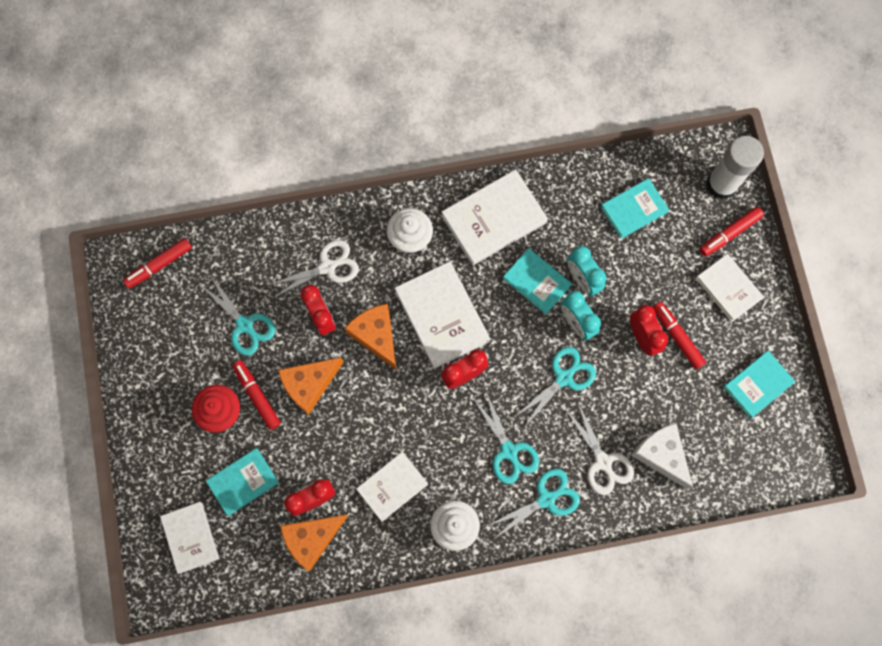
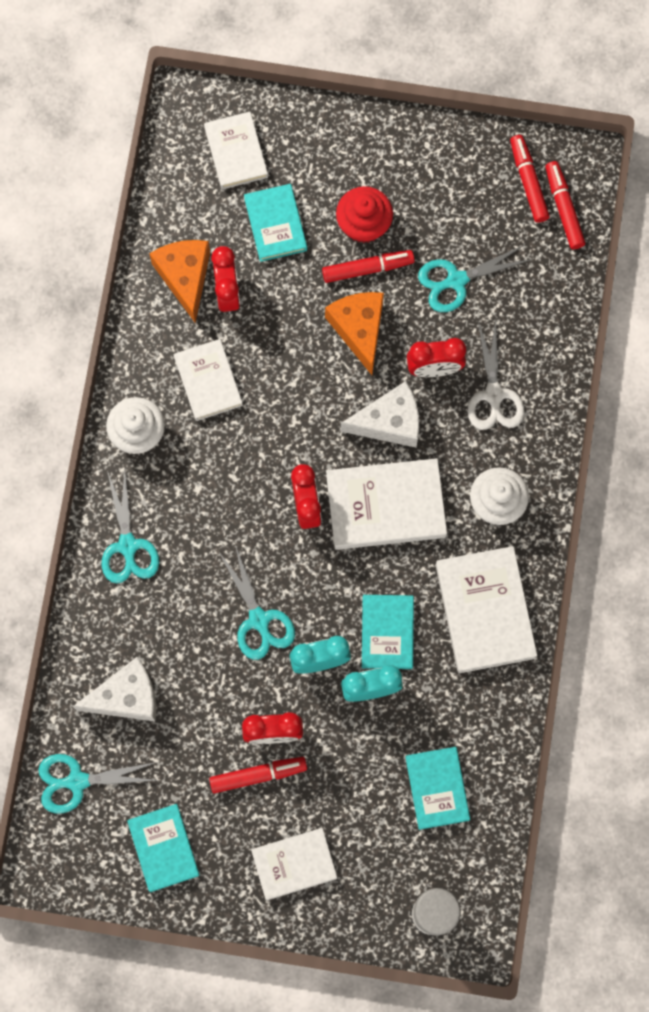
camera: 110 degrees right, 0 degrees up
(190, 537) = (236, 152): white book -> white book turned 75 degrees clockwise
(376, 336) = (389, 422): orange cheese -> white cheese
(509, 451) = (198, 524): turquoise scissors -> turquoise scissors (77, 781)
(536, 282) = (387, 632): turquoise book -> turquoise book turned 60 degrees counterclockwise
(603, 462) = (144, 626): white scissors -> none
(730, 233) = (363, 897): red marker -> red marker (528, 182)

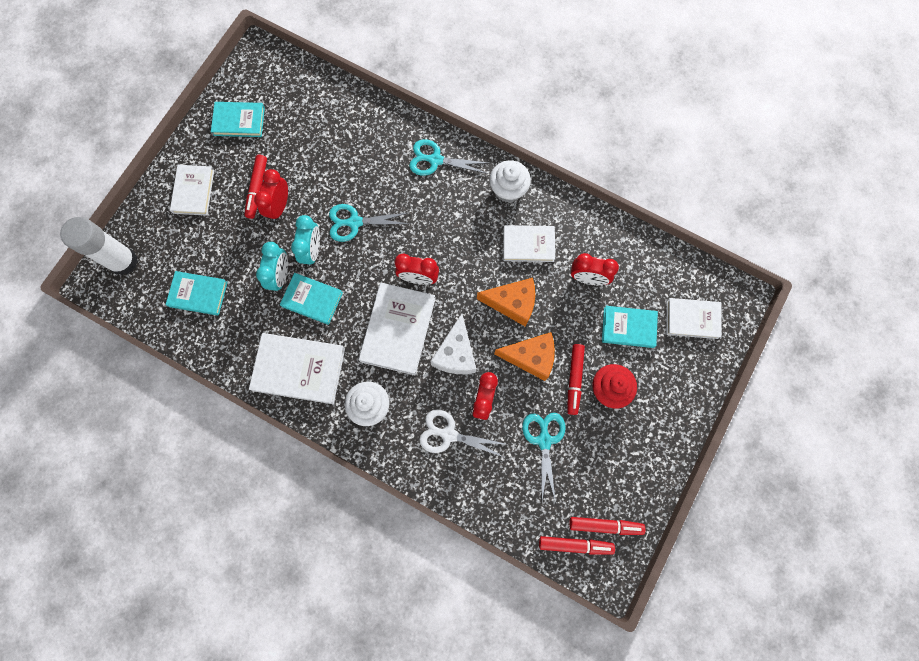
camera: 110 degrees right, 0 degrees up
(77, 781) = (301, 86): turquoise scissors -> none
(126, 697) = (340, 129): white cheese -> none
(185, 277) = (608, 254): orange cheese -> orange cheese (512, 303)

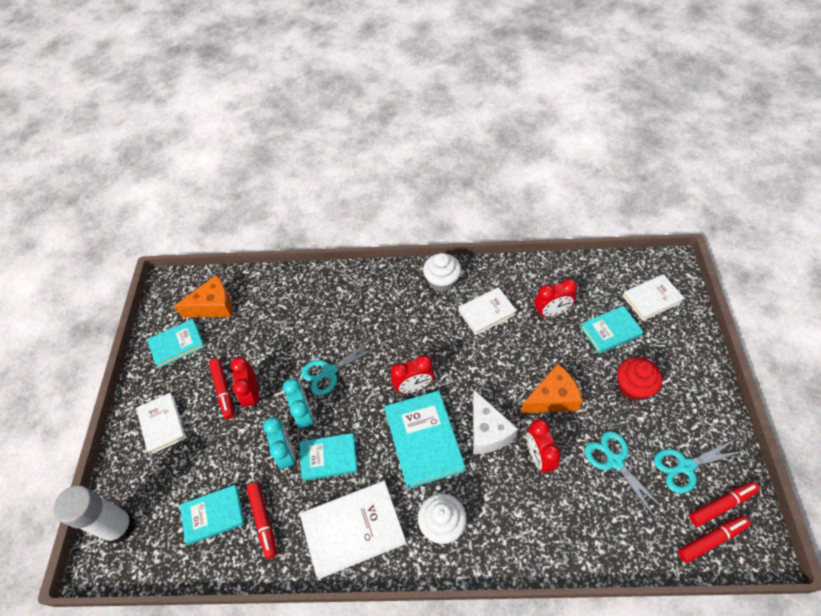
camera: 25 degrees left, 20 degrees down
(398, 330) = (424, 440): white book -> turquoise book
(435, 160) = (368, 289): turquoise scissors -> turquoise scissors (685, 466)
(449, 434) = (530, 507): white scissors -> none
(512, 303) = (506, 364): orange cheese -> orange cheese (214, 306)
(574, 379) = (600, 395): red marker -> red marker (263, 520)

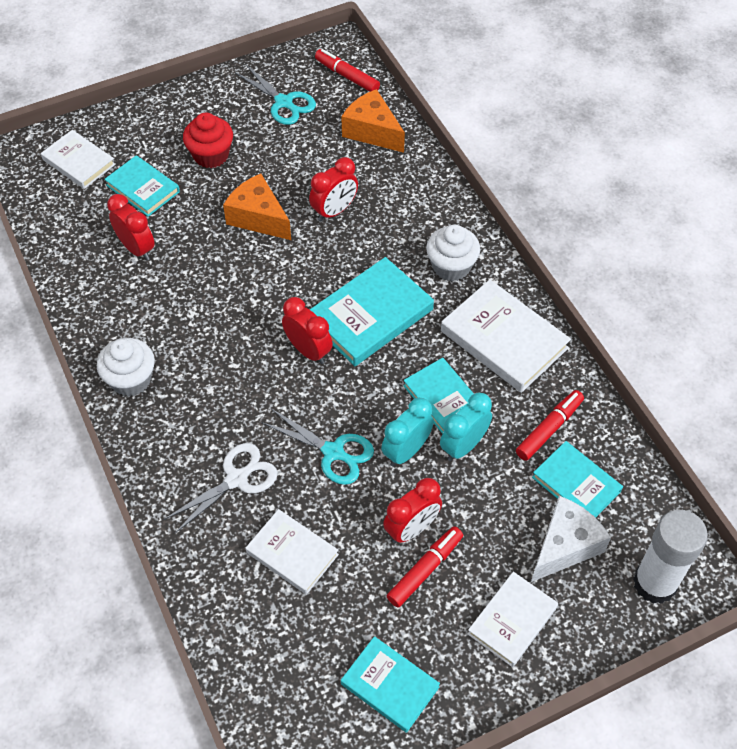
camera: 120 degrees left, 0 degrees up
(214, 306) = (299, 673): orange cheese -> orange cheese (372, 131)
(342, 314) = (236, 479): none -> white scissors
(487, 312) = (164, 313): white book -> white book (292, 553)
(487, 431) = (328, 261): white cheese -> white cheese (565, 546)
(615, 461) = (306, 152): turquoise scissors -> none
(721, 505) = (310, 74): red marker -> none

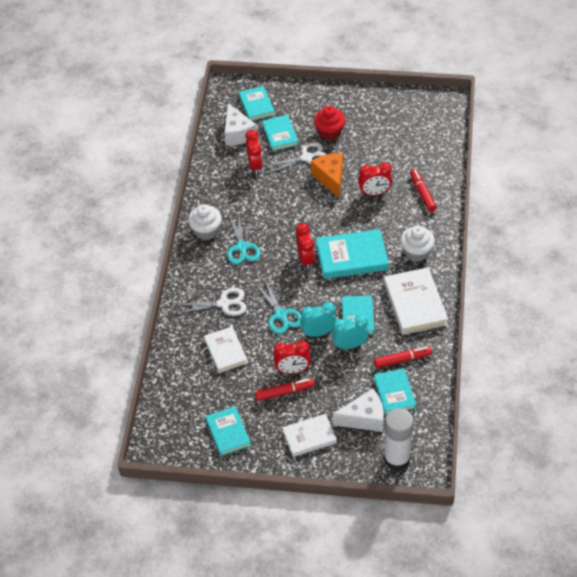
camera: 35 degrees right, 5 degrees down
(78, 213) = (237, 133): none -> white cheese
(79, 162) = (256, 105): white book -> turquoise book
(204, 204) = (306, 157): none -> white scissors
(283, 102) = (392, 120): turquoise scissors -> turquoise scissors (242, 247)
(347, 76) = (440, 120): red marker -> red marker (422, 193)
(372, 131) = (430, 158): orange cheese -> none

